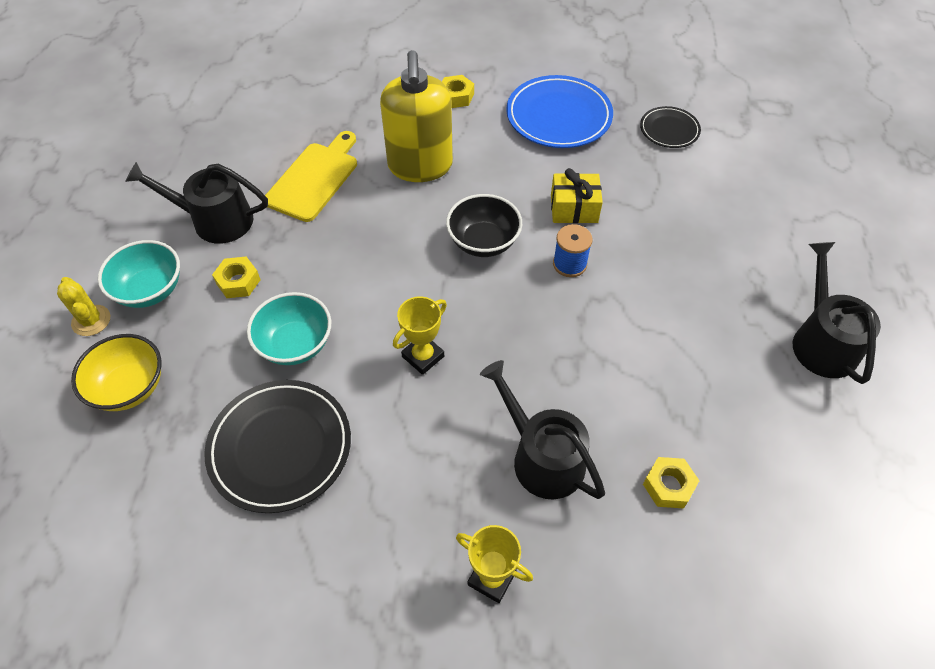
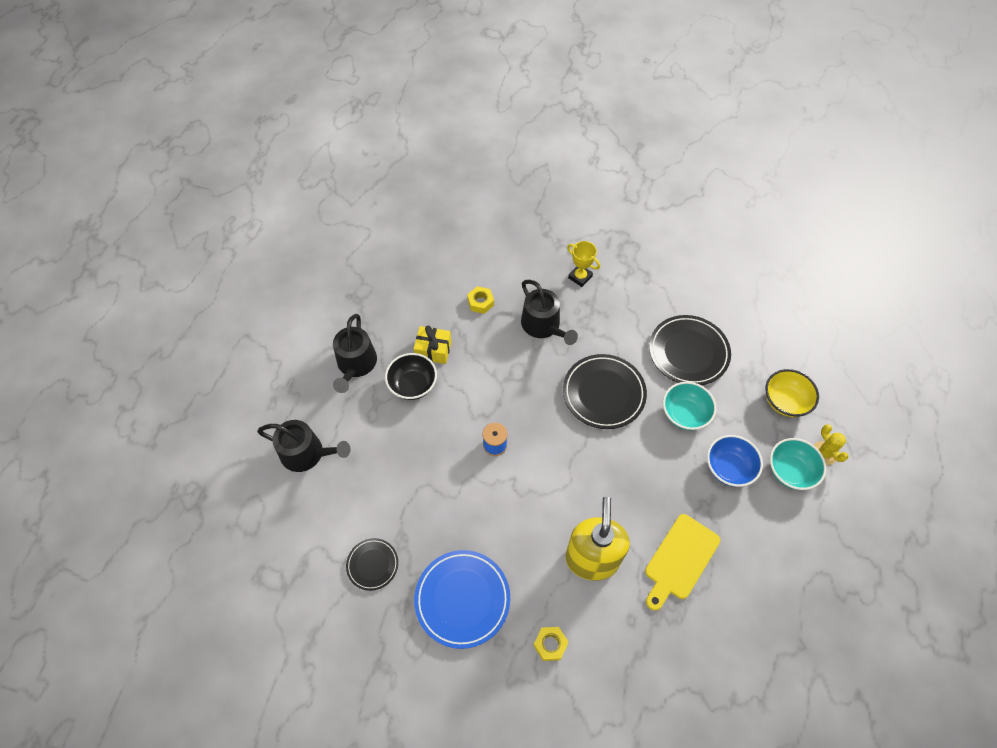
camera: 170 degrees left, 5 degrees up
(215, 220) = (755, 528): black watering can -> black watering can (307, 453)
(238, 282) = (728, 468): yellow nut -> blue bowl
(423, 356) = (603, 393): yellow trophy -> black plate
(483, 242) = (552, 473): black bowl -> black bowl (413, 385)
(574, 208) = (478, 493): yellow gift -> yellow gift (433, 350)

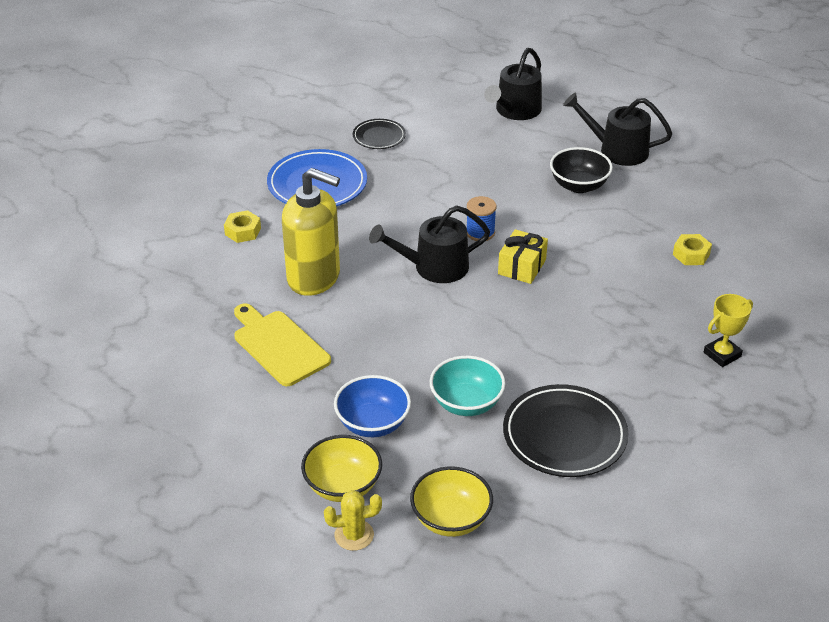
camera: 105 degrees right, 20 degrees down
(433, 350) = (624, 206): yellow gift -> yellow gift (522, 267)
(543, 325) = (642, 302): black watering can -> black watering can (434, 267)
(603, 393) = (522, 334): black plate -> none
(790, 471) = (343, 486): turquoise bowl -> yellow bowl

